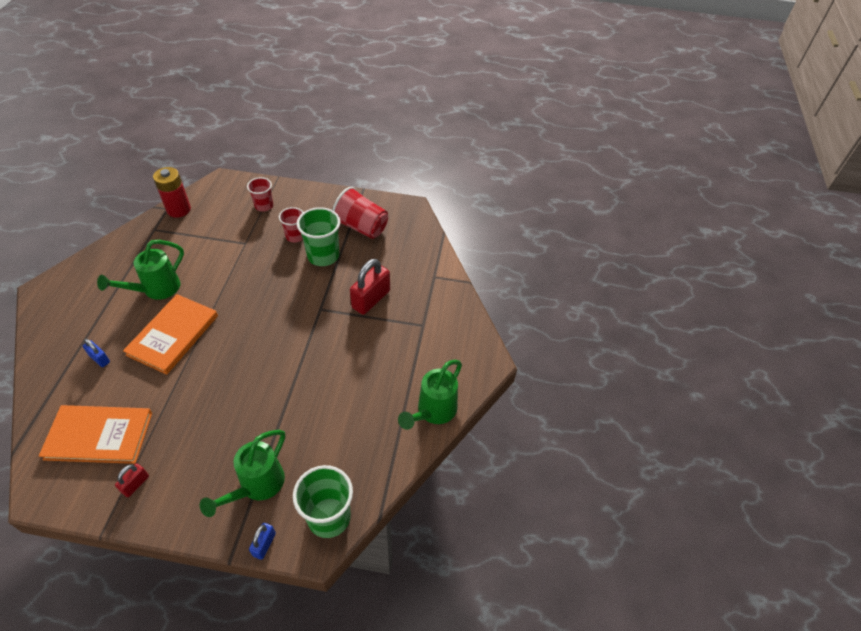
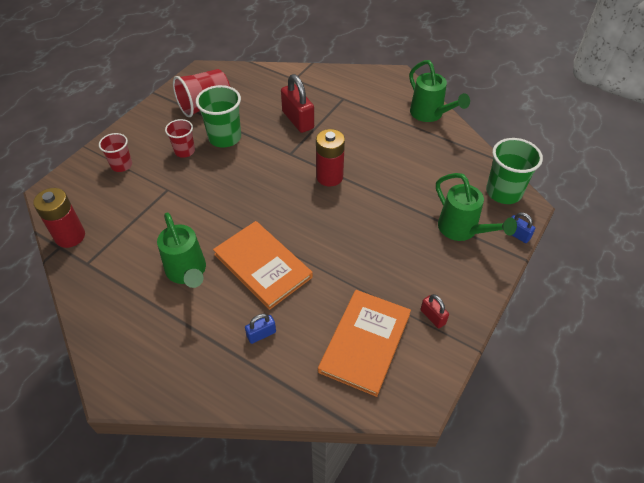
camera: 65 degrees left, 0 degrees up
(298, 349) = (329, 177): none -> red battery

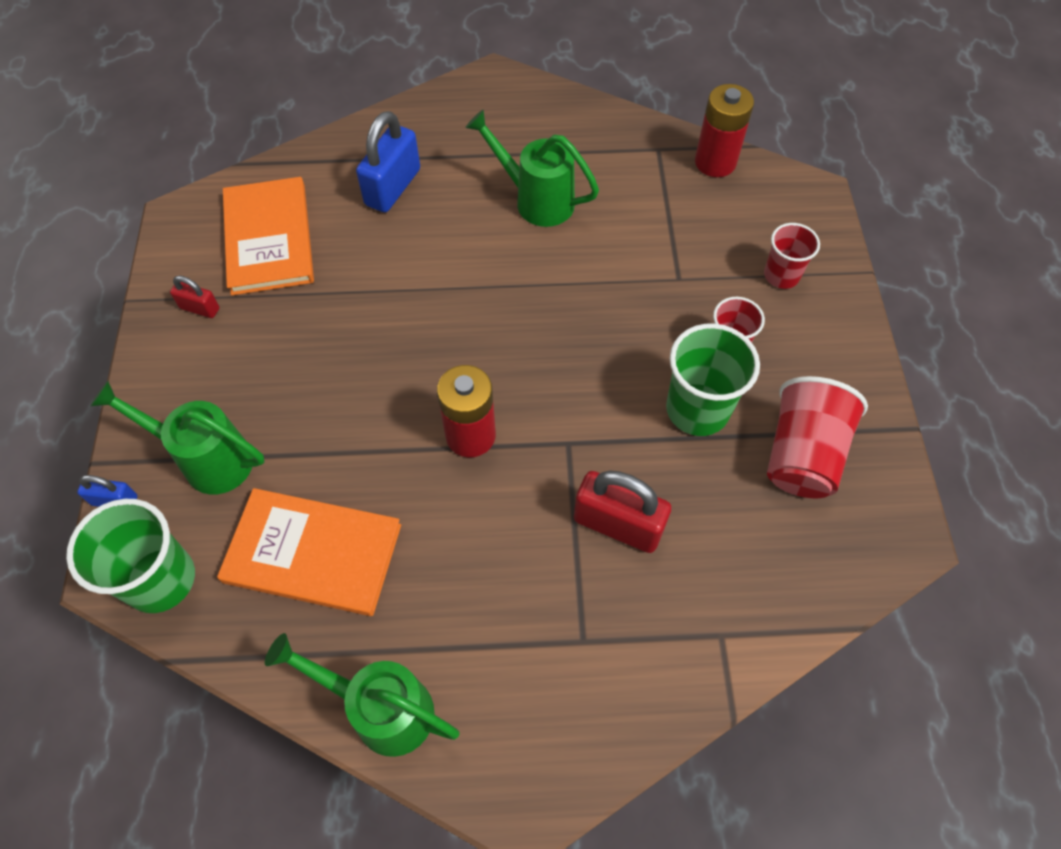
camera: 145 degrees right, 10 degrees up
(261, 334) = (393, 187): blue padlock -> blue padlock, size x1.92
(262, 266) = (455, 254): orange book -> orange book (313, 553)

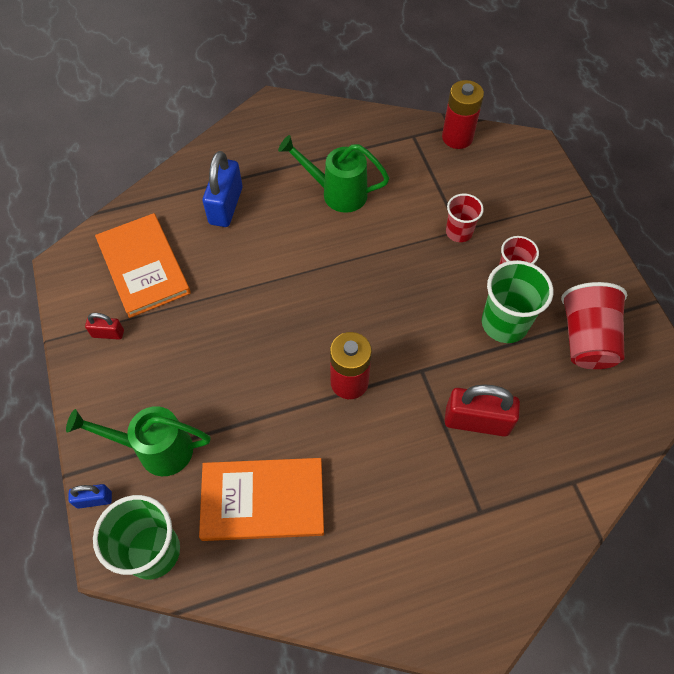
camera: 15 degrees left, 0 degrees up
(382, 708) = (354, 601): green watering can -> none
(781, 275) = (530, 212): red cup -> red cup (459, 232)

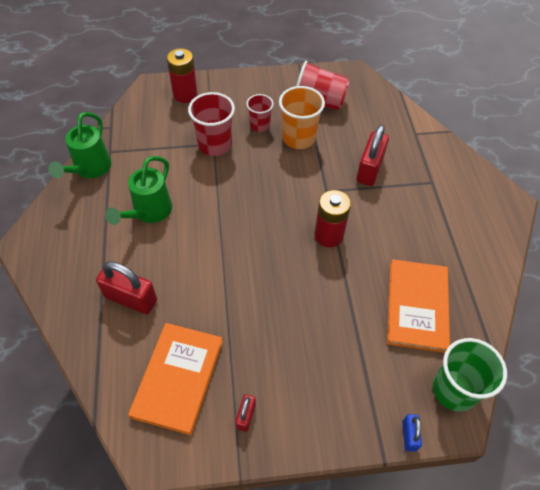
camera: 80 degrees left, 5 degrees down
(143, 267) = (178, 378): orange book -> orange book turned 60 degrees counterclockwise
(156, 449) = (368, 381): green watering can -> green watering can (90, 169)
(226, 206) = (131, 299): blue padlock -> red padlock
(457, 137) = (124, 125): red battery -> red battery (185, 94)
(459, 232) = (215, 144): red cup -> red cup, size x1.62
(504, 323) = (298, 138): green cup -> orange cup

